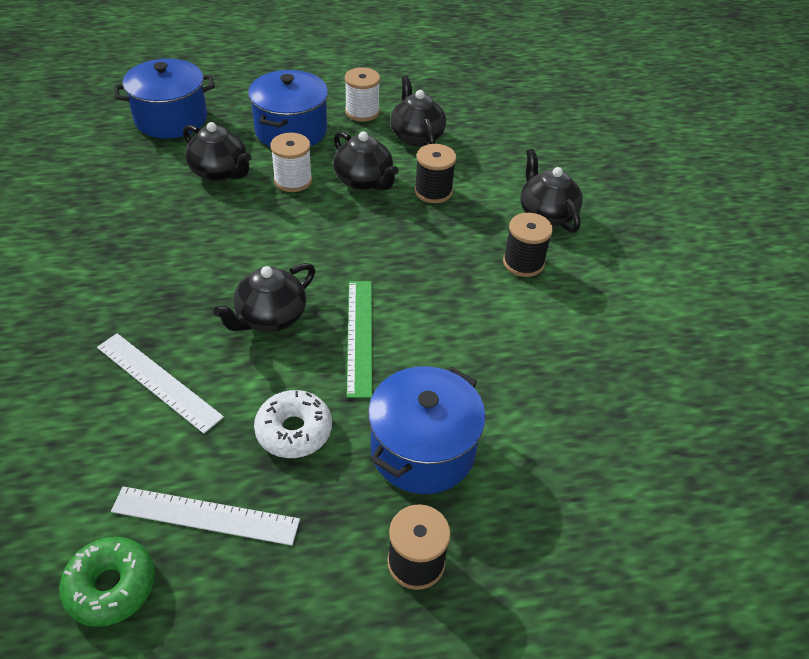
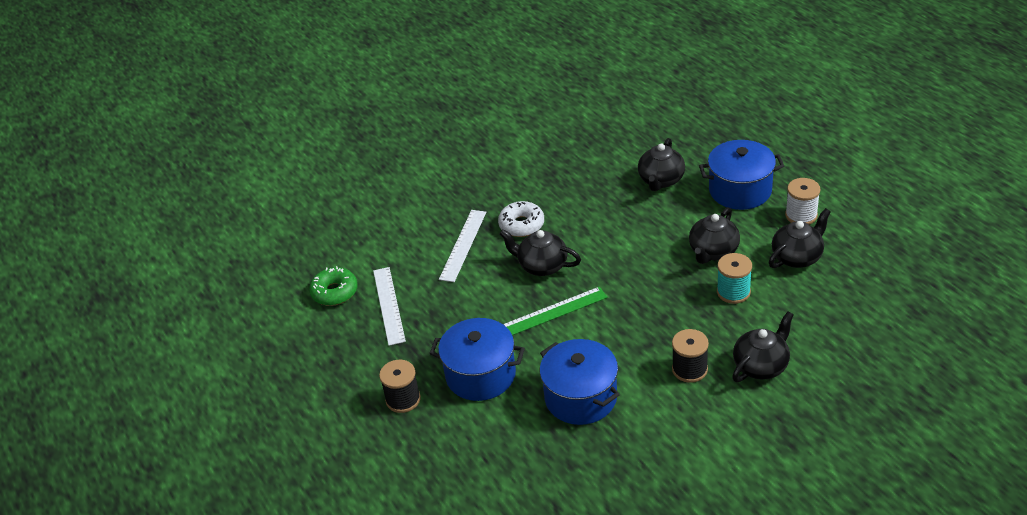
camera: 75 degrees right, 5 degrees down
(171, 119) = (698, 131): blue pot -> blue pot (581, 397)
(293, 180) = (682, 217): white spool -> none
(294, 431) = (461, 314): white donut -> white donut (521, 225)
(433, 191) = (733, 292): black spool -> turquoise spool

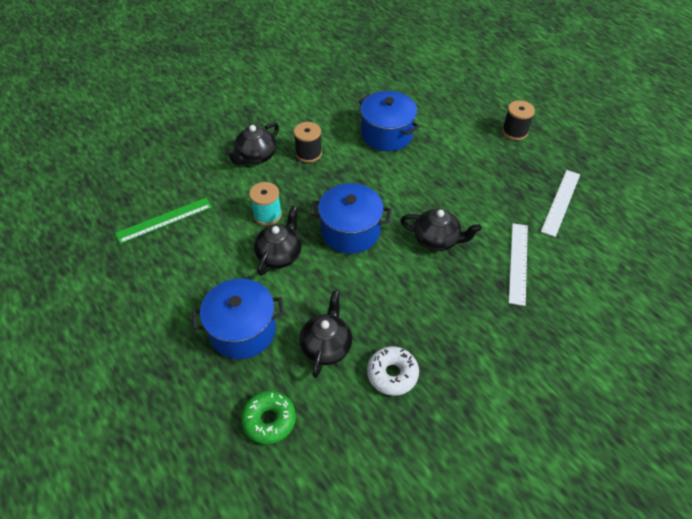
camera: 170 degrees right, 10 degrees up
(334, 292) = (616, 214): green donut -> green donut (269, 420)
(389, 305) = (561, 202): white ruler -> white ruler turned 45 degrees clockwise
(480, 375) = (463, 148): blue pot -> blue pot (350, 231)
(521, 225) = (467, 286): white donut -> white donut (392, 374)
(554, 312) = (417, 197): green ruler -> green ruler (164, 220)
(797, 257) = (205, 249): black teapot -> none
(801, 215) = (188, 296): white spool -> none

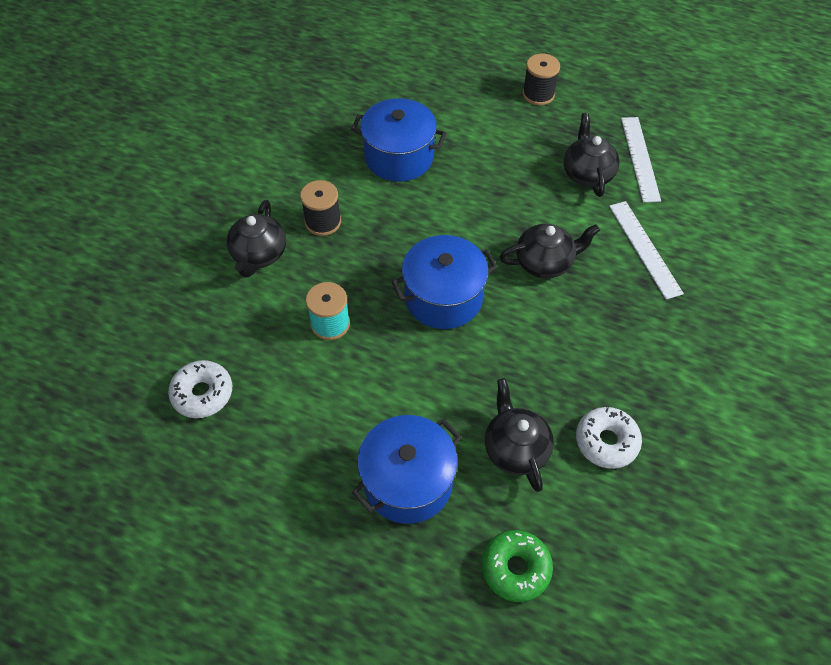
camera: 30 degrees left, 5 degrees up
(164, 220) = (202, 393): green ruler -> white donut
(279, 255) = (382, 367): black teapot -> black teapot (587, 174)

